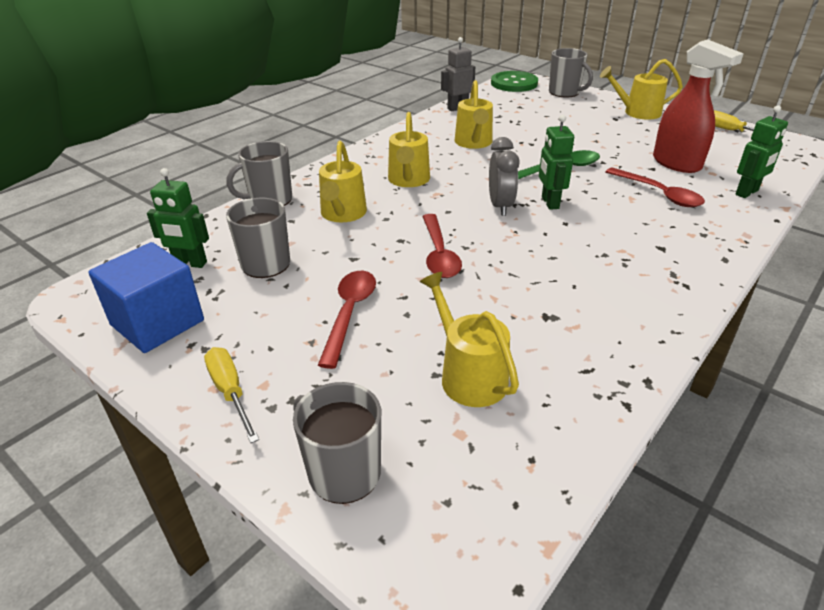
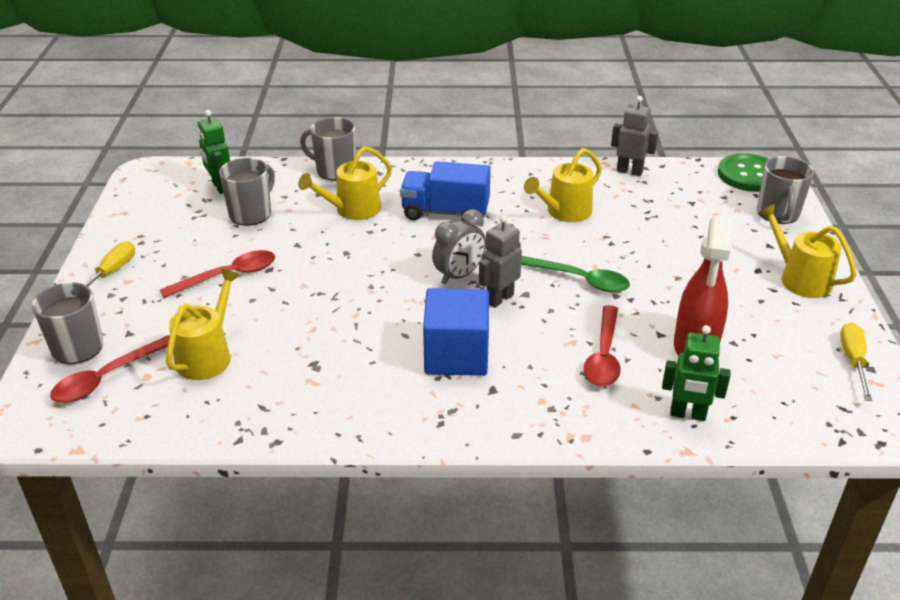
camera: 50 degrees right, 0 degrees up
(157, 323) = (149, 212): blue cube -> blue cube (456, 355)
(408, 180) = (445, 212): yellow watering can -> blue truck
(439, 254) = (345, 278): red spoon -> red spoon (107, 378)
(549, 203) = (499, 299): green robot -> grey robot

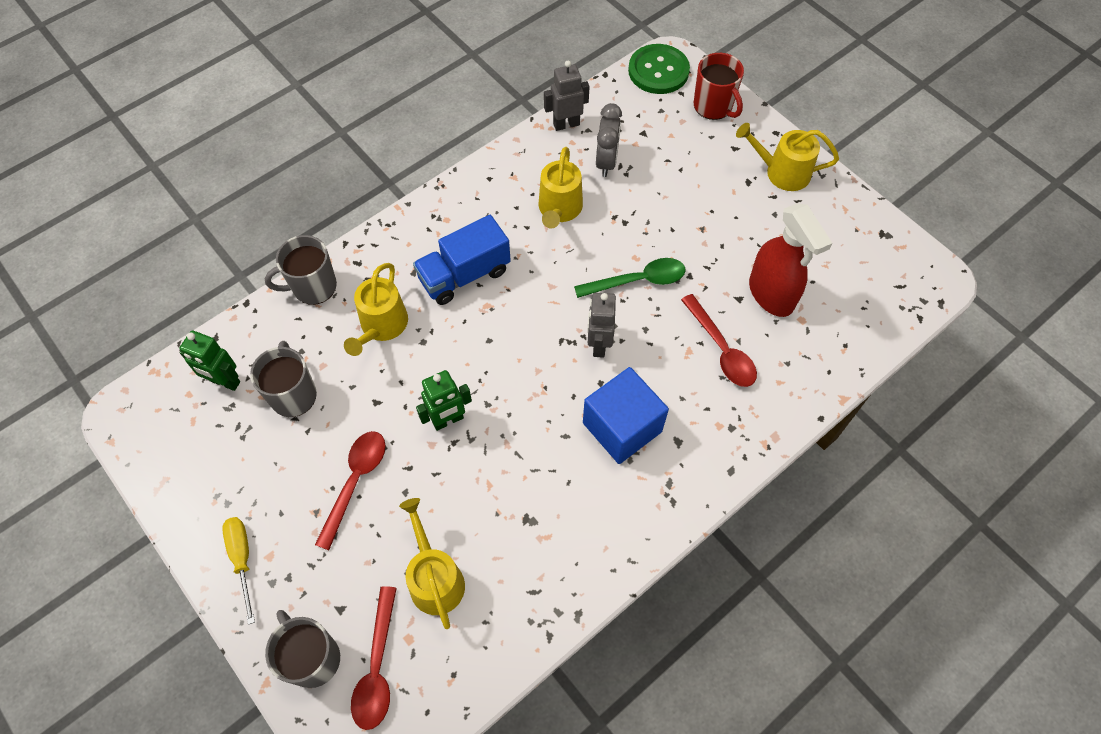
camera: 40 degrees left, 25 degrees up
(459, 275) = (545, 341): grey clock -> grey clock (606, 162)
(687, 414) = (818, 365): green robot -> green robot (448, 420)
(778, 214) = (713, 106): grey mug -> red mug
(853, 361) = (873, 235): yellow screwdriver -> none

